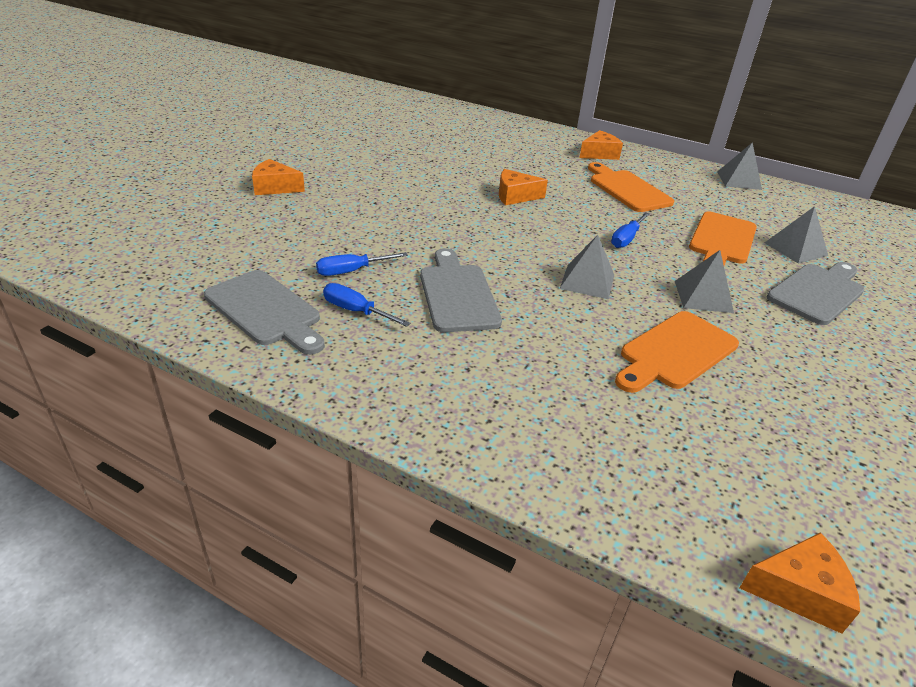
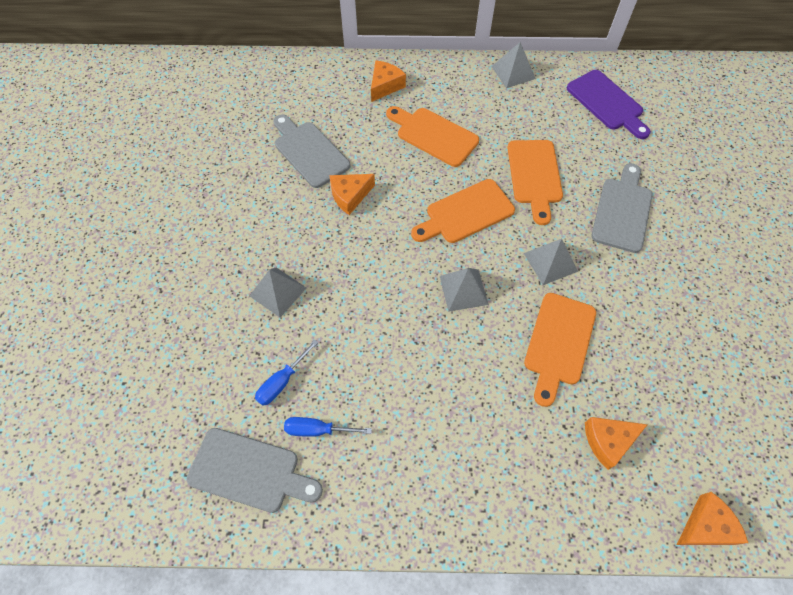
camera: 25 degrees left, 25 degrees up
(275, 187) = (135, 298): orange cheese -> orange cheese (608, 441)
(457, 294) = (379, 363): grey cutting board -> grey cutting board (309, 152)
(626, 239) = (465, 213): blue screwdriver -> orange cutting board
(795, 249) = (589, 158): grey pyramid -> grey pyramid (278, 292)
(838, 223) = (607, 103): none -> purple cutting board

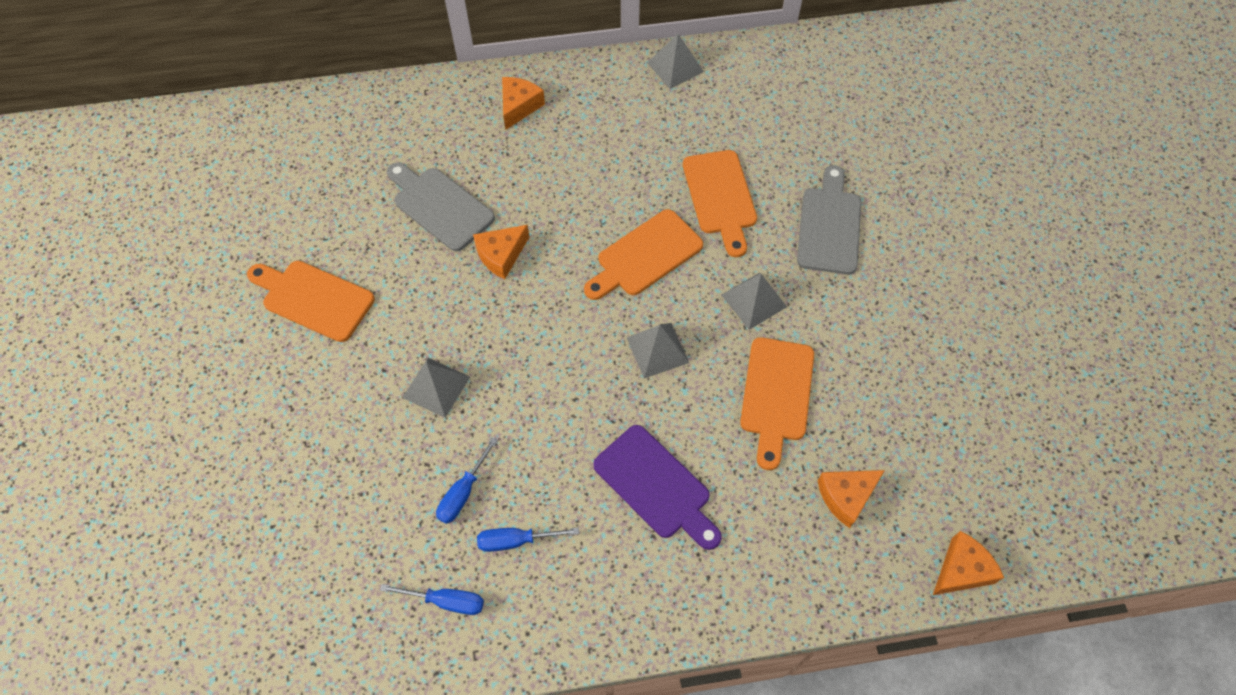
camera: 10 degrees left, 0 degrees up
(249, 471) = (446, 601): grey cutting board -> blue screwdriver
(434, 135) = (590, 163): orange cutting board -> orange cutting board (314, 298)
(607, 103) = (794, 92): purple cutting board -> purple cutting board (656, 486)

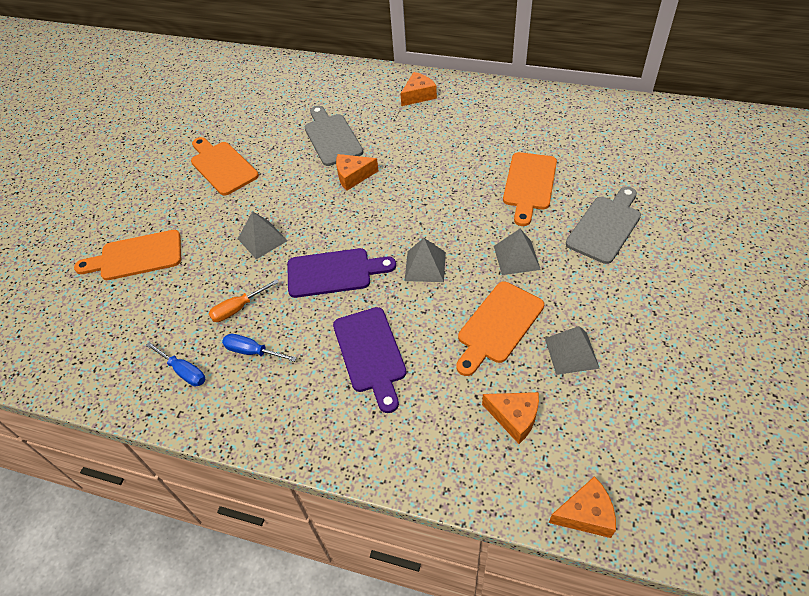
camera: 30 degrees right, 10 degrees down
(463, 492) = (238, 308): blue screwdriver -> orange screwdriver
(554, 399) = (334, 273): none -> purple cutting board
(645, 256) = (452, 205): orange cutting board -> orange cutting board (136, 256)
(675, 67) = (542, 98): grey pyramid -> grey pyramid (571, 353)
(846, 496) = (514, 417): orange cheese -> orange cheese turned 150 degrees counterclockwise

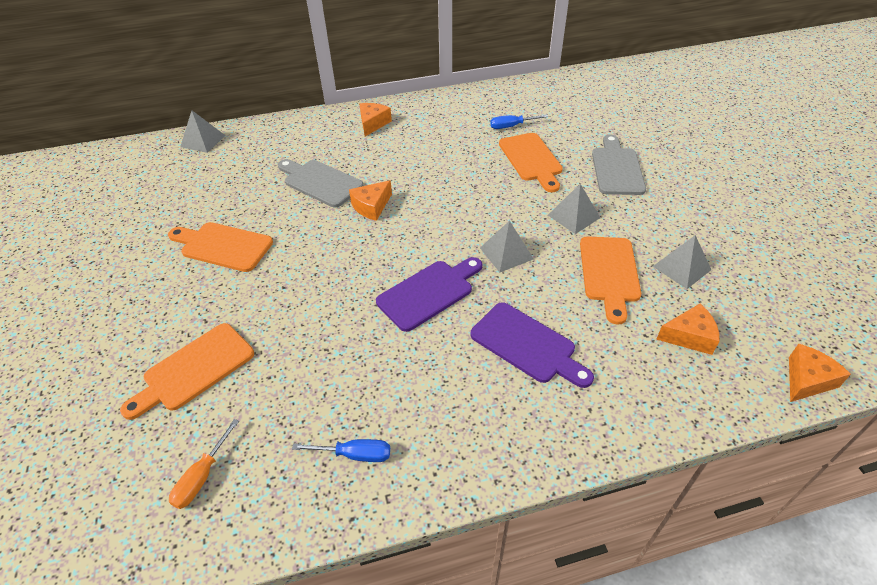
camera: 35 degrees left, 5 degrees down
(238, 308) = (360, 366): orange screwdriver -> orange screwdriver (202, 476)
(252, 351) = (412, 398): blue screwdriver -> blue screwdriver (512, 126)
(262, 239) = (329, 294): grey pyramid -> grey pyramid (203, 141)

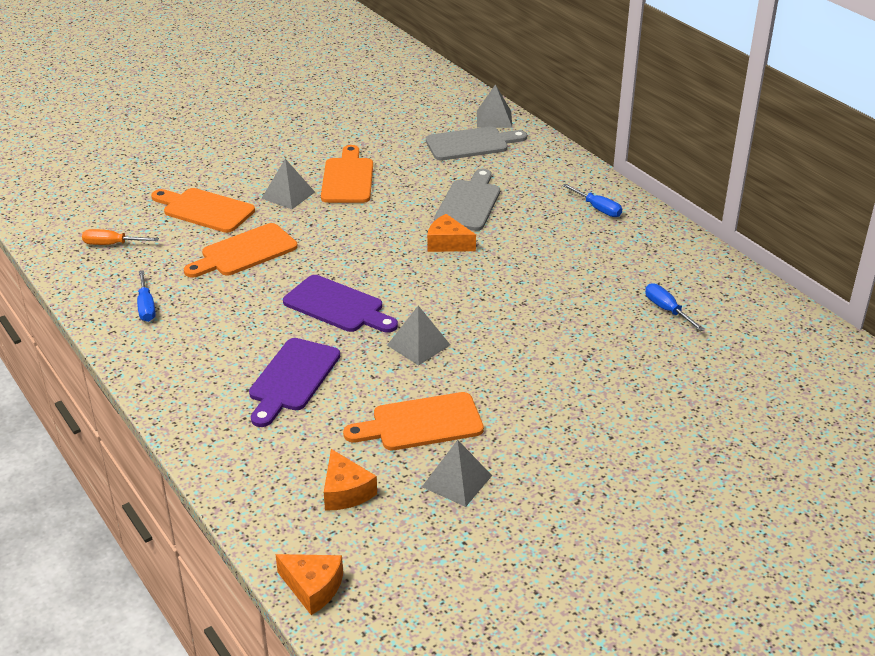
camera: 70 degrees right, 10 degrees down
(373, 124) = (597, 208): orange cheese -> blue screwdriver
(531, 159) = (603, 337): orange cutting board -> orange cutting board (244, 252)
(573, 216) = (508, 385): grey pyramid -> grey pyramid (288, 195)
(617, 168) = (630, 411): grey cutting board -> grey cutting board (471, 144)

